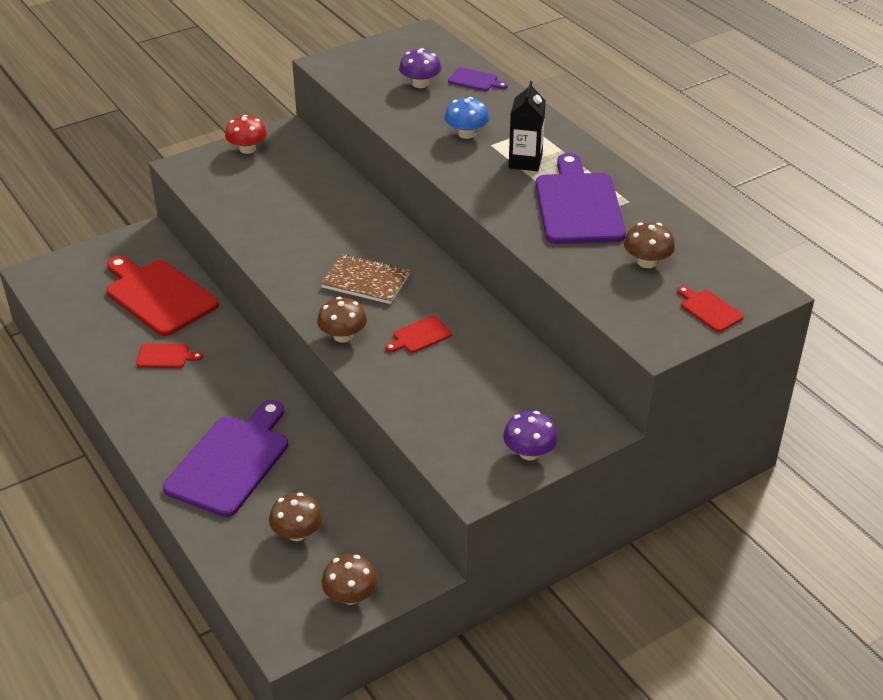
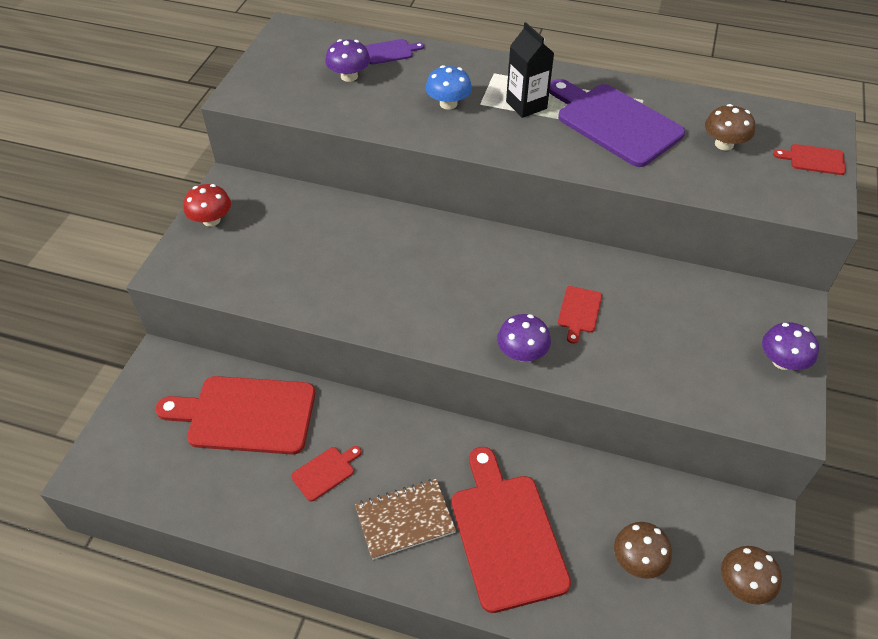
camera: 40 degrees left, 10 degrees up
(231, 462) = (506, 535): purple cutting board -> red cutting board
(343, 336) = (522, 353): brown mushroom -> purple mushroom
(366, 281) = (474, 288): brown notebook -> brown notebook (405, 520)

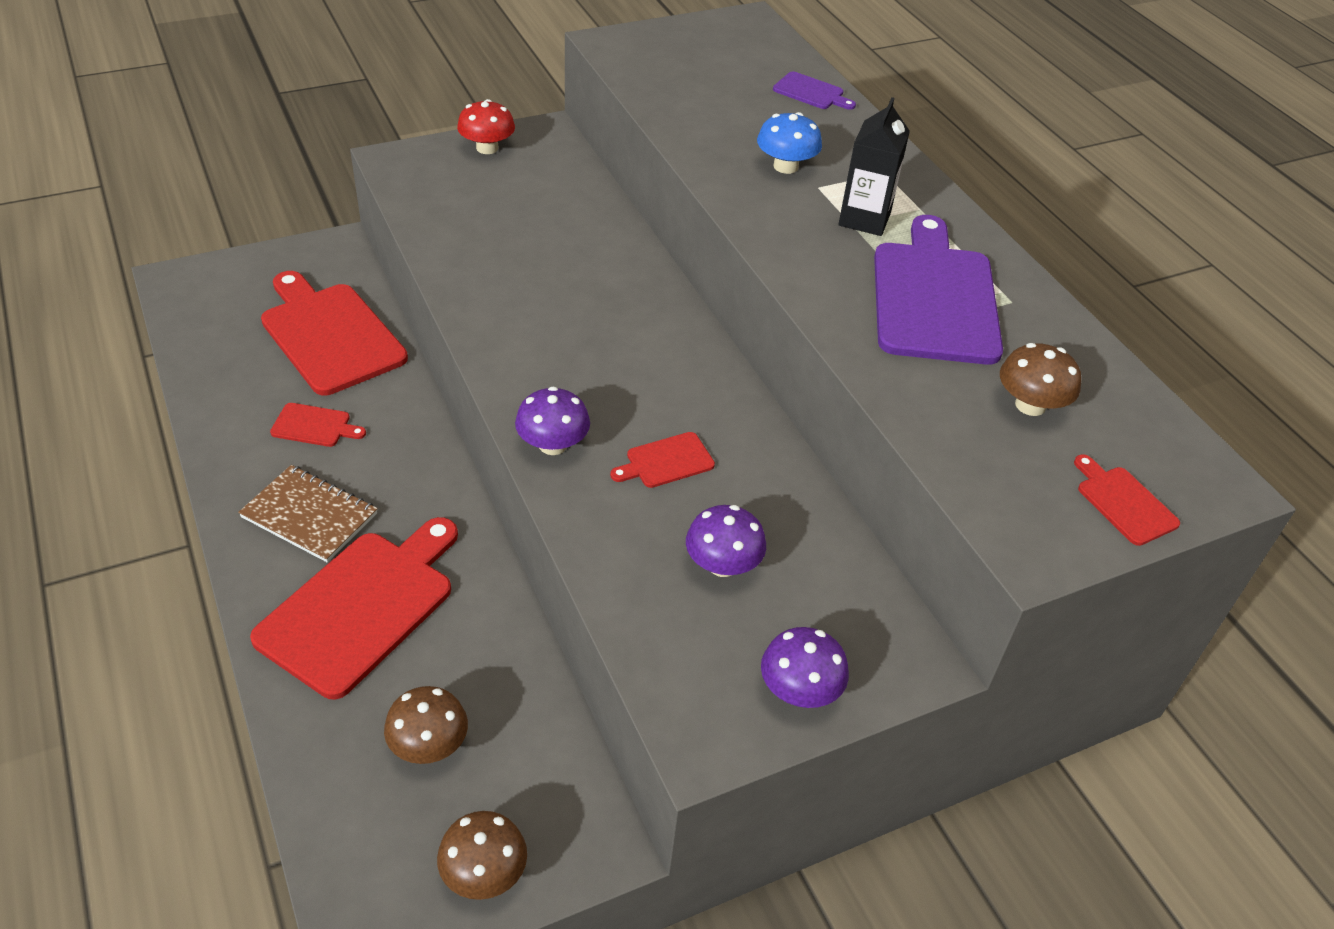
camera: 45 degrees right, 5 degrees down
(349, 76) = (733, 87): purple mushroom -> purple mushroom (722, 564)

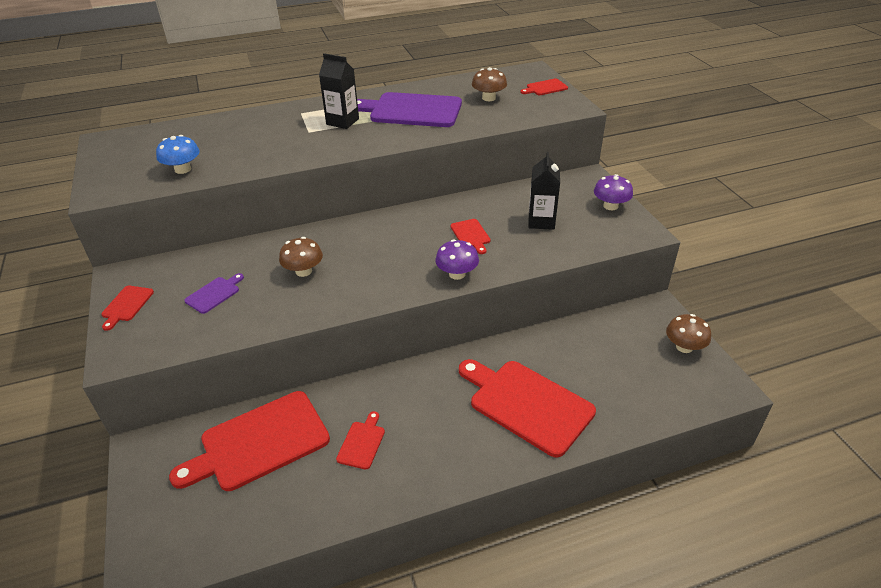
camera: 80 degrees left, 5 degrees down
(309, 515) = (450, 437): brown notebook -> none
(429, 745) = (617, 369): brown mushroom -> brown mushroom (303, 271)
(487, 148) = (126, 305): red mushroom -> red cutting board
(722, 564) = (541, 221): purple mushroom -> black carton
(785, 166) = (284, 139): blue mushroom -> blue mushroom (183, 169)
(811, 92) = (207, 126): purple cutting board -> purple cutting board (214, 294)

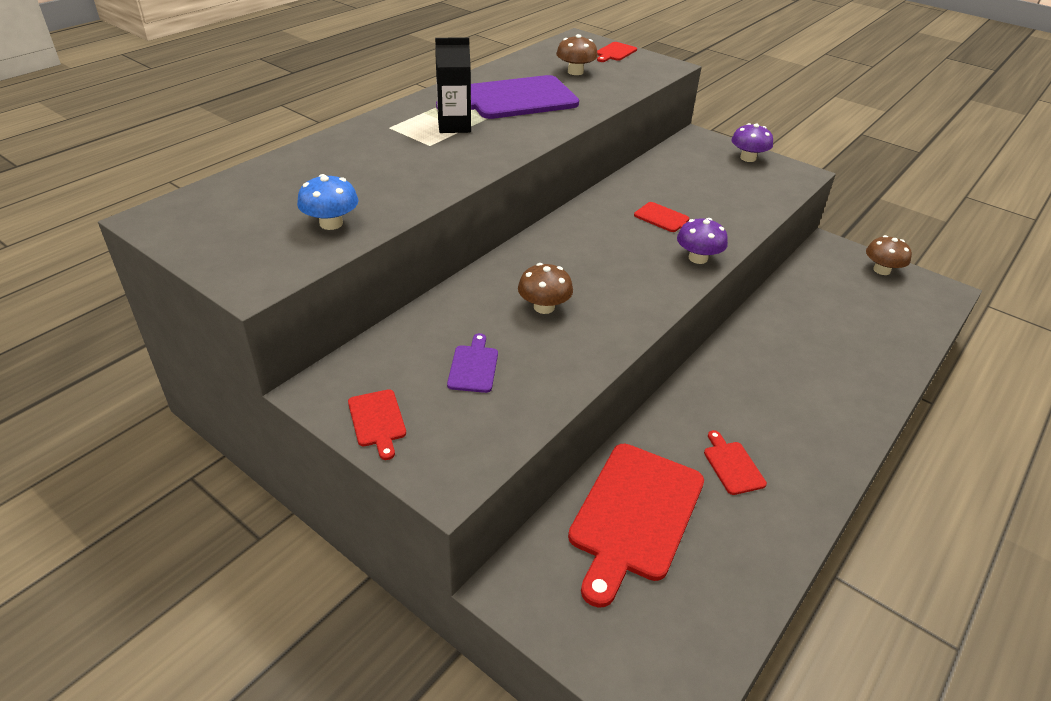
camera: 35 degrees left, 0 degrees up
(527, 404) = (825, 365): red cutting board -> none
(541, 221) = (709, 188): black carton -> none

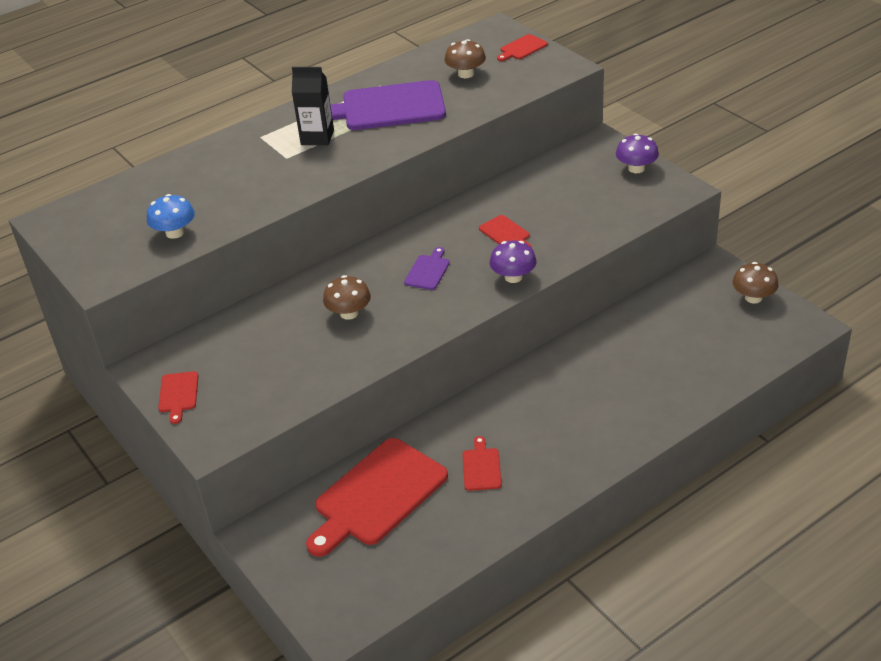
camera: 20 degrees right, 0 degrees up
(474, 366) = (268, 359): purple cutting board -> purple cutting board (428, 271)

